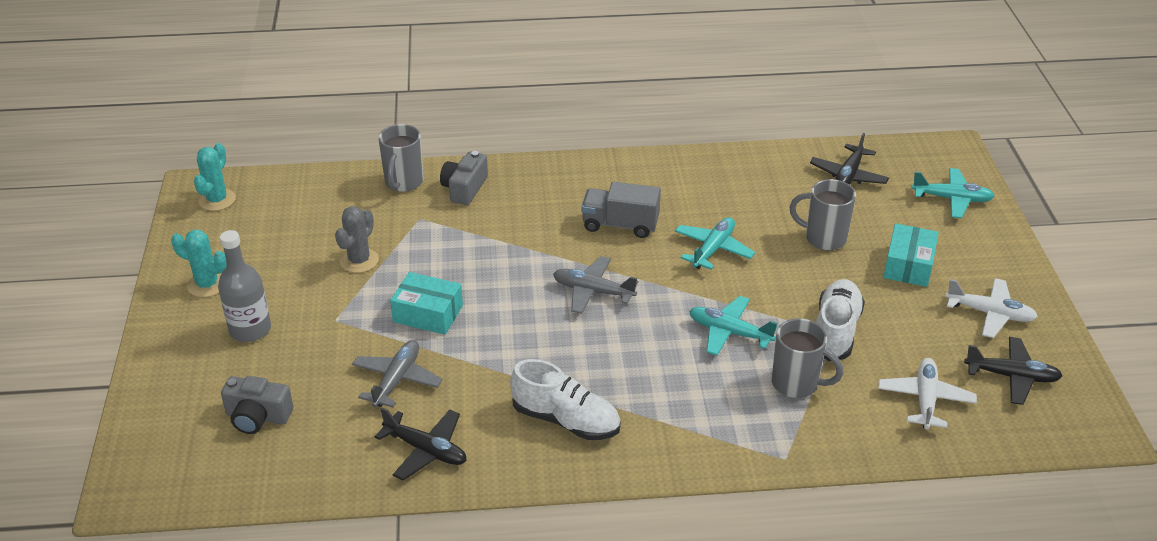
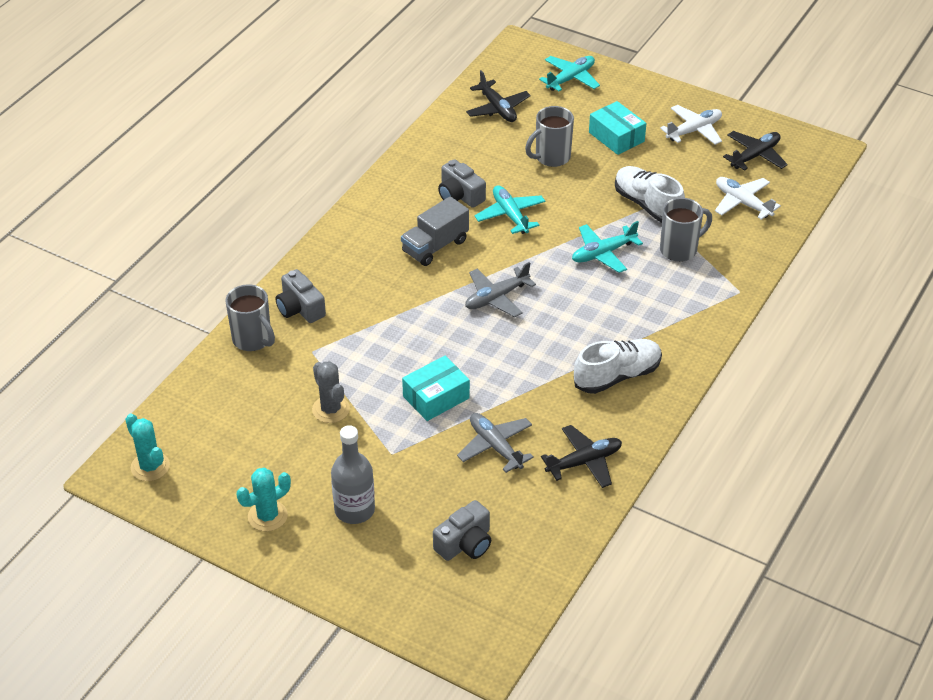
camera: 55 degrees left, 5 degrees up
(703, 208) = (460, 195): none -> grey camera

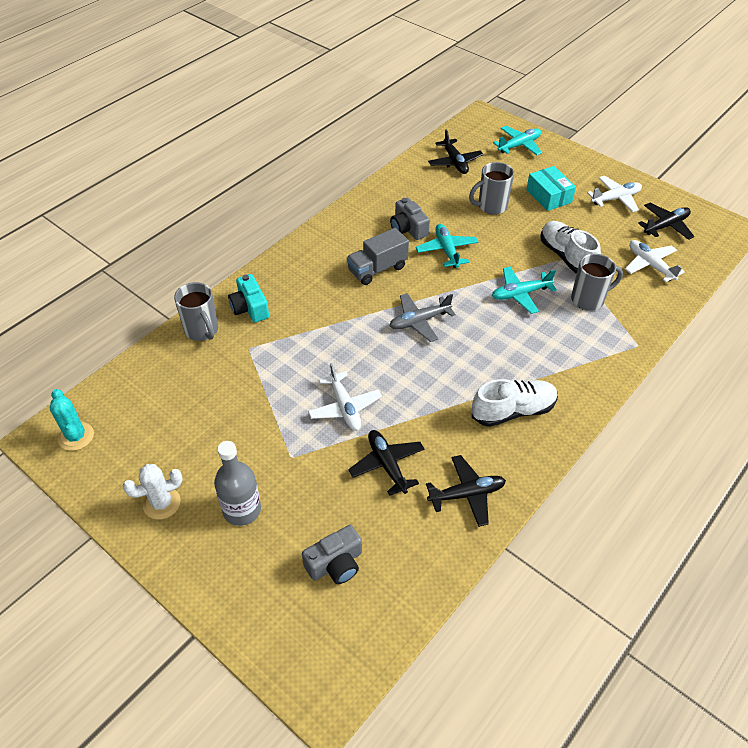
camera: 10 degrees right, 5 degrees up
(267, 516) = (162, 503): turquoise cactus -> white cactus
(300, 308) = (250, 308): grey camera -> turquoise camera
(331, 409) = (249, 405): grey cactus -> none
(436, 397) = (344, 407): turquoise box -> white plane
(495, 446) = (387, 465): grey plane -> black plane

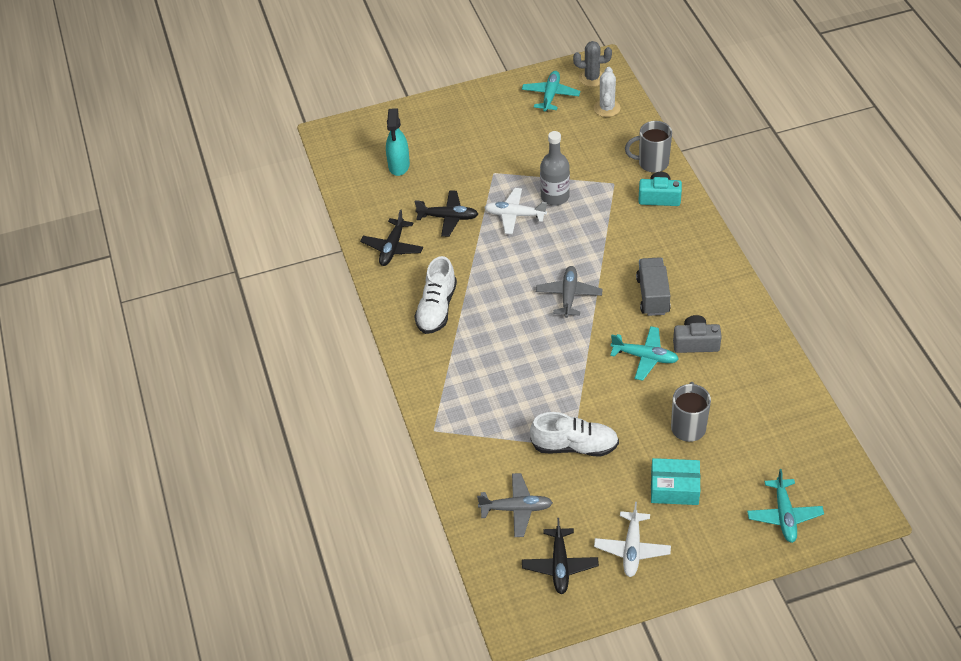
camera: 125 degrees right, 0 degrees up
(76, 436) = (592, 78): turquoise cactus -> grey cactus
(162, 503) = (506, 104): white cactus -> white cactus (607, 108)
(242, 510) = (471, 137): grey bottle -> grey bottle (555, 196)
(335, 564) = (399, 165): grey camera -> turquoise spray bottle
(455, 162) = (785, 435): black plane -> none
(520, 294) = (551, 381): turquoise plane -> turquoise plane (550, 95)
(589, 299) = (509, 428): grey mug -> none
(650, 265) = (516, 509): white plane -> grey plane

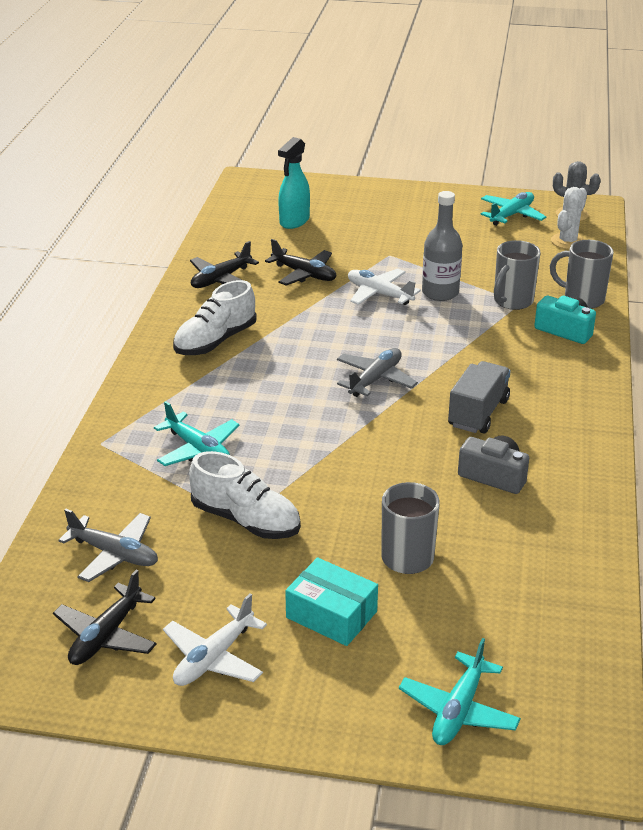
camera: 25 degrees right, 15 degrees down
(608, 185) = (512, 301): none -> grey mug
(645, 357) = (415, 466): turquoise plane -> turquoise plane (198, 449)

